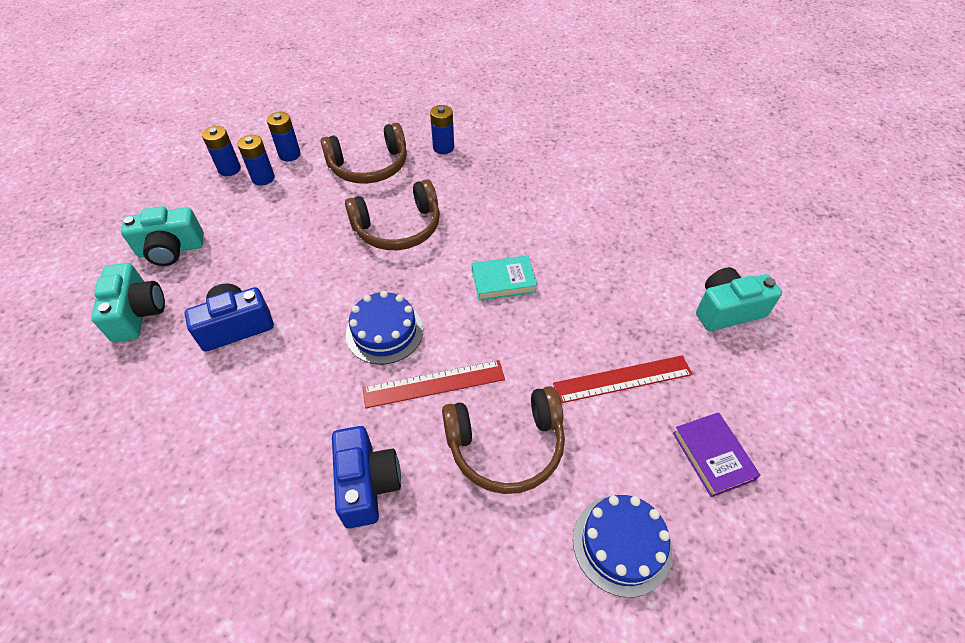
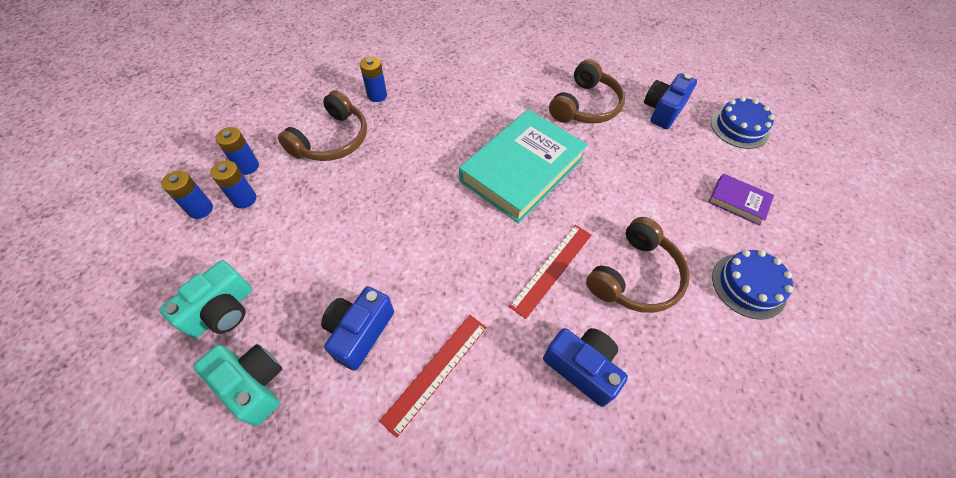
camera: 40 degrees left, 5 degrees up
(384, 331) = (480, 256): blue cake -> blue cake (739, 127)
(398, 228) = (408, 175): brown headphones -> brown headphones (586, 106)
(503, 281) = (522, 169): turquoise book -> turquoise book, size x2.18
(622, 379) = (653, 188): red ruler -> red ruler (436, 371)
(727, 310) = (663, 110): turquoise camera -> blue camera

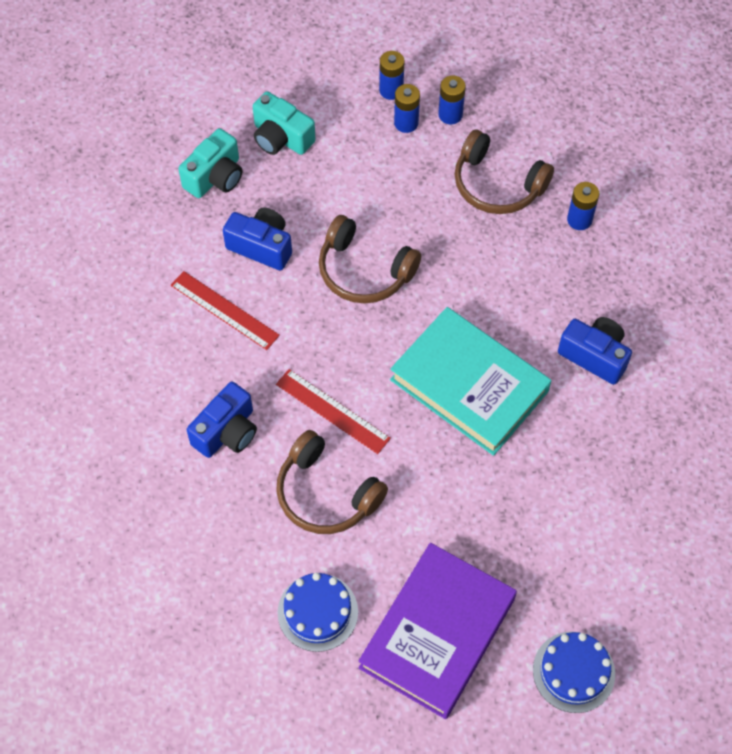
camera: 90 degrees right, 5 degrees up
(586, 106) = (592, 468): brown headphones -> brown headphones (364, 271)
(663, 110) = (596, 571): blue camera -> blue camera (594, 356)
(738, 201) = (437, 633): purple book -> purple book, size x2.18

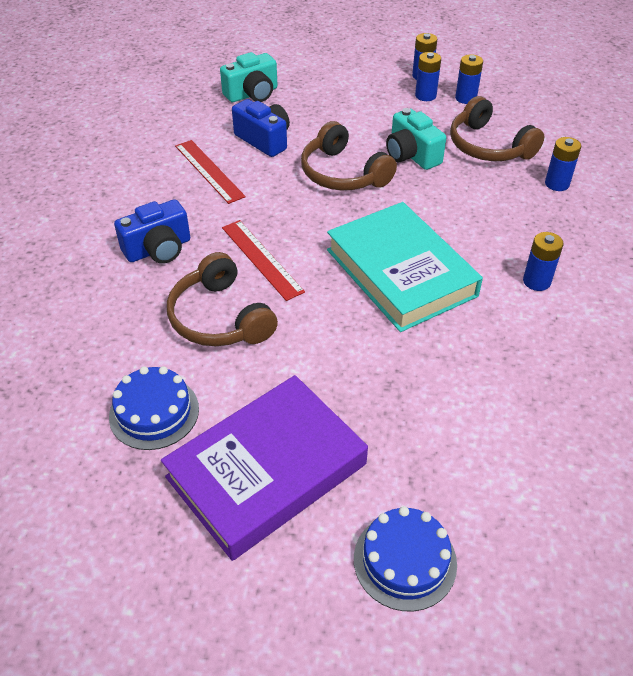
camera: 20 degrees right, 15 degrees down
(281, 138) = (318, 84): turquoise camera -> turquoise camera (411, 155)
(594, 356) = (536, 281): blue camera -> blue battery

